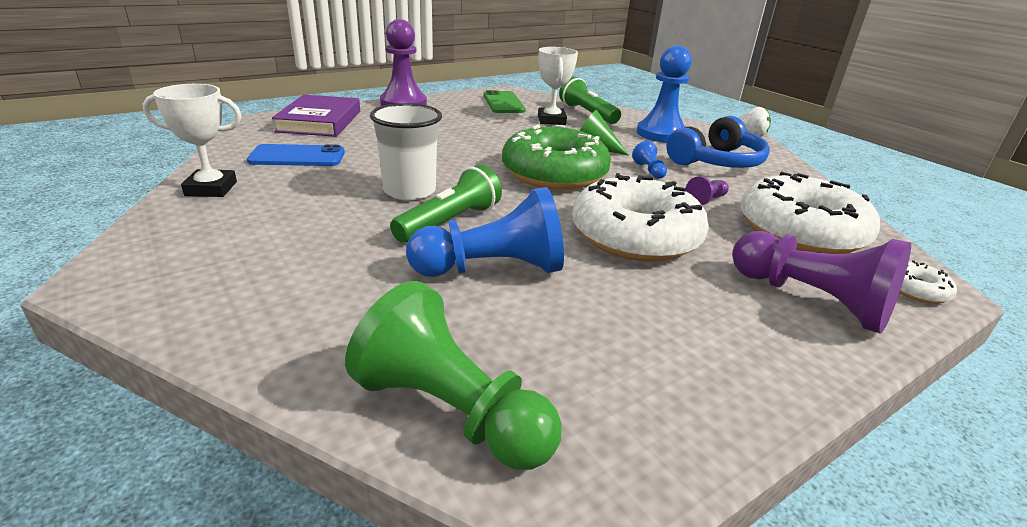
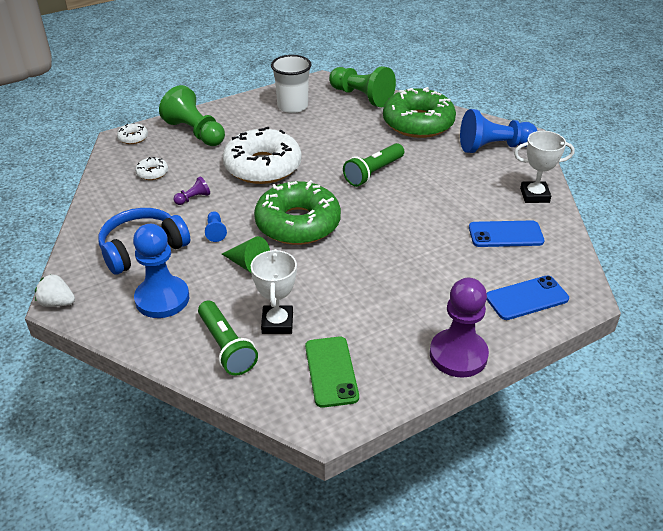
camera: 175 degrees left, 10 degrees up
(320, 121) = (527, 298): purple book -> blue phone
(324, 316) = (418, 123): none -> green donut
(409, 191) = (405, 199): white cup -> white cup (292, 106)
(492, 269) = (348, 144): blue pawn -> blue pawn (493, 147)
(800, 231) = (152, 173): white donut -> white donut, size x0.41
(811, 300) = (195, 132): purple pawn -> green pawn

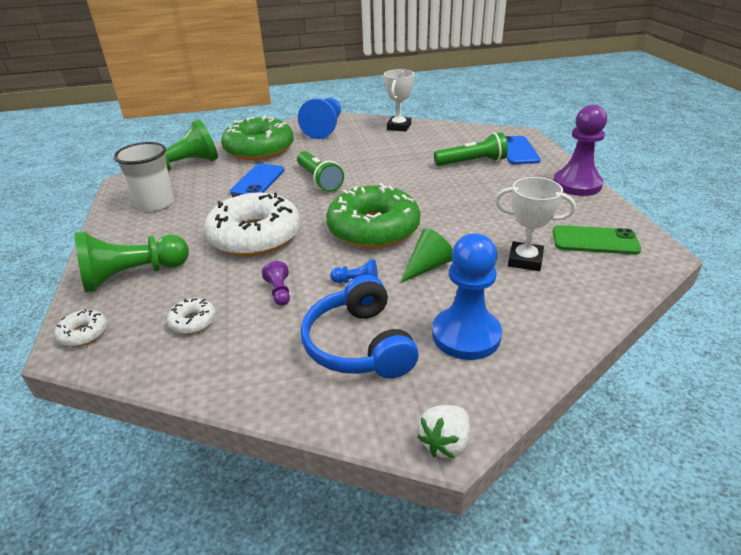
camera: 70 degrees left, 5 degrees down
(226, 347) = (557, 296): green flashlight -> green flashlight (472, 162)
(505, 234) = (441, 144): blue phone -> blue phone (258, 181)

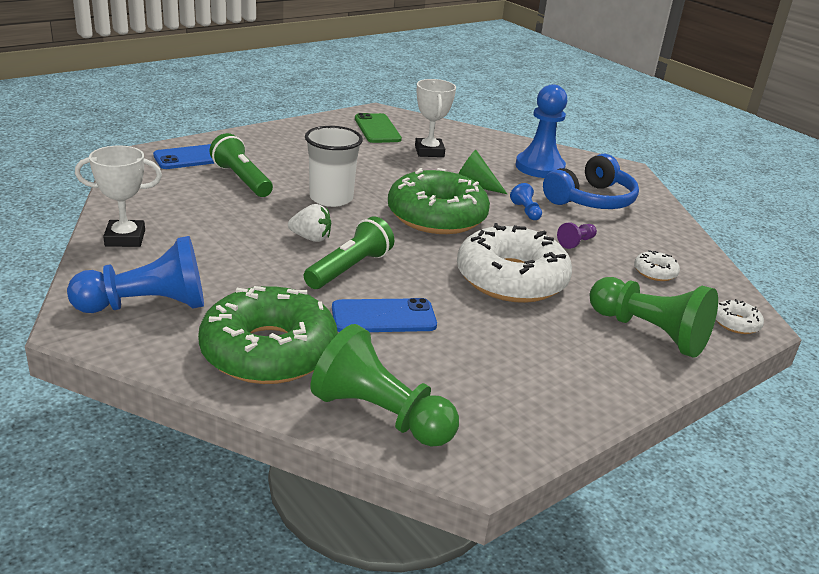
camera: 120 degrees left, 5 degrees down
(155, 204) = (514, 388): white cup -> white cup (331, 198)
(445, 443) = (628, 168): white strawberry -> white strawberry (311, 238)
(577, 184) = (273, 132): purple pawn -> none

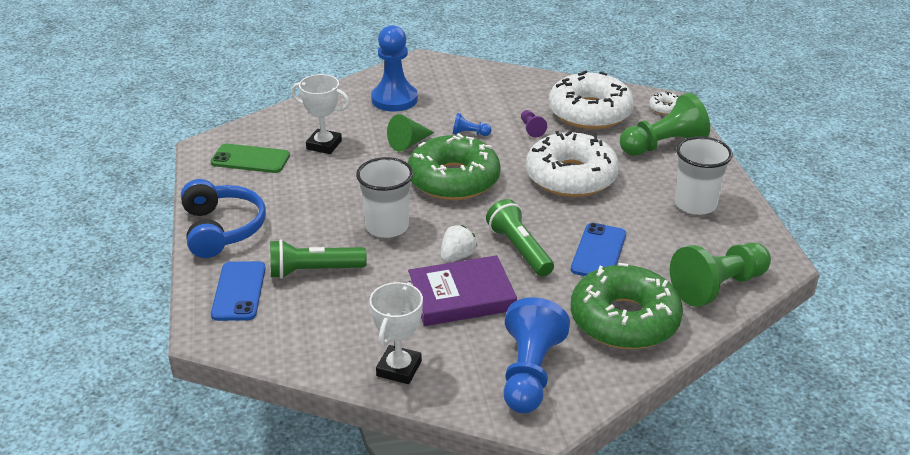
camera: 60 degrees left, 5 degrees up
(250, 250) = (461, 296): none -> purple book
(544, 374) = (695, 204): none -> white cup
(591, 200) = (467, 97): blue headphones -> blue headphones (221, 229)
(655, 272) = (590, 112): white donut -> white donut, size x2.45

